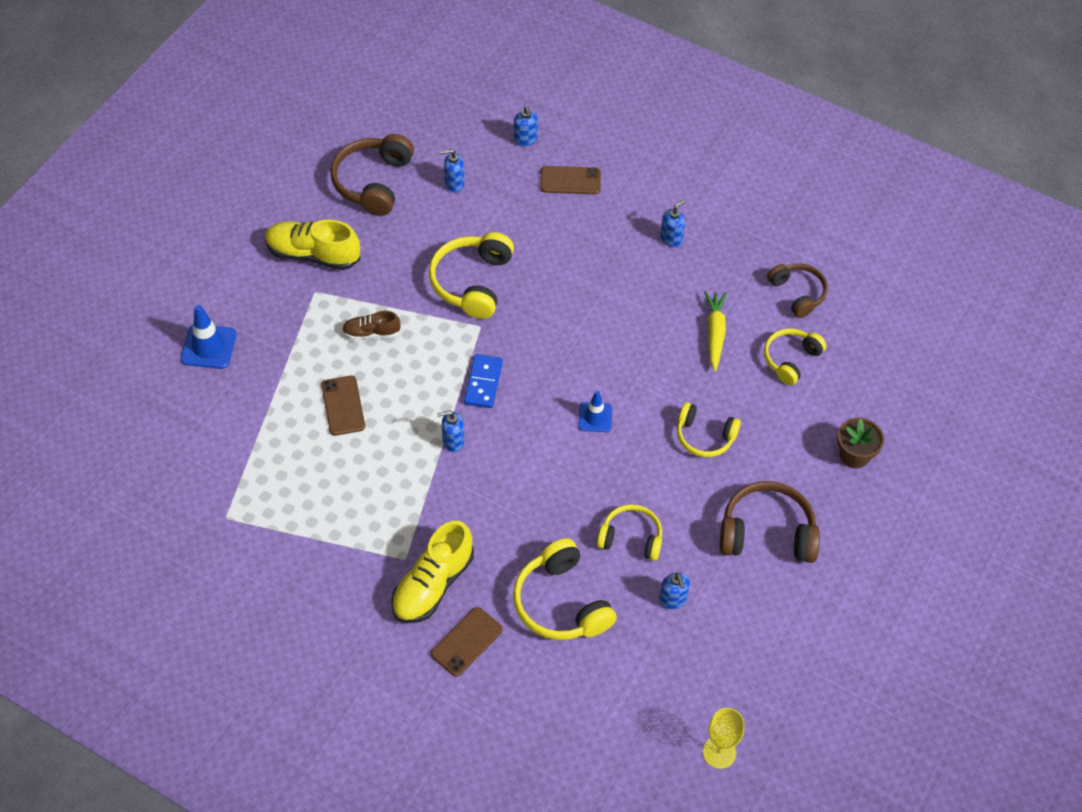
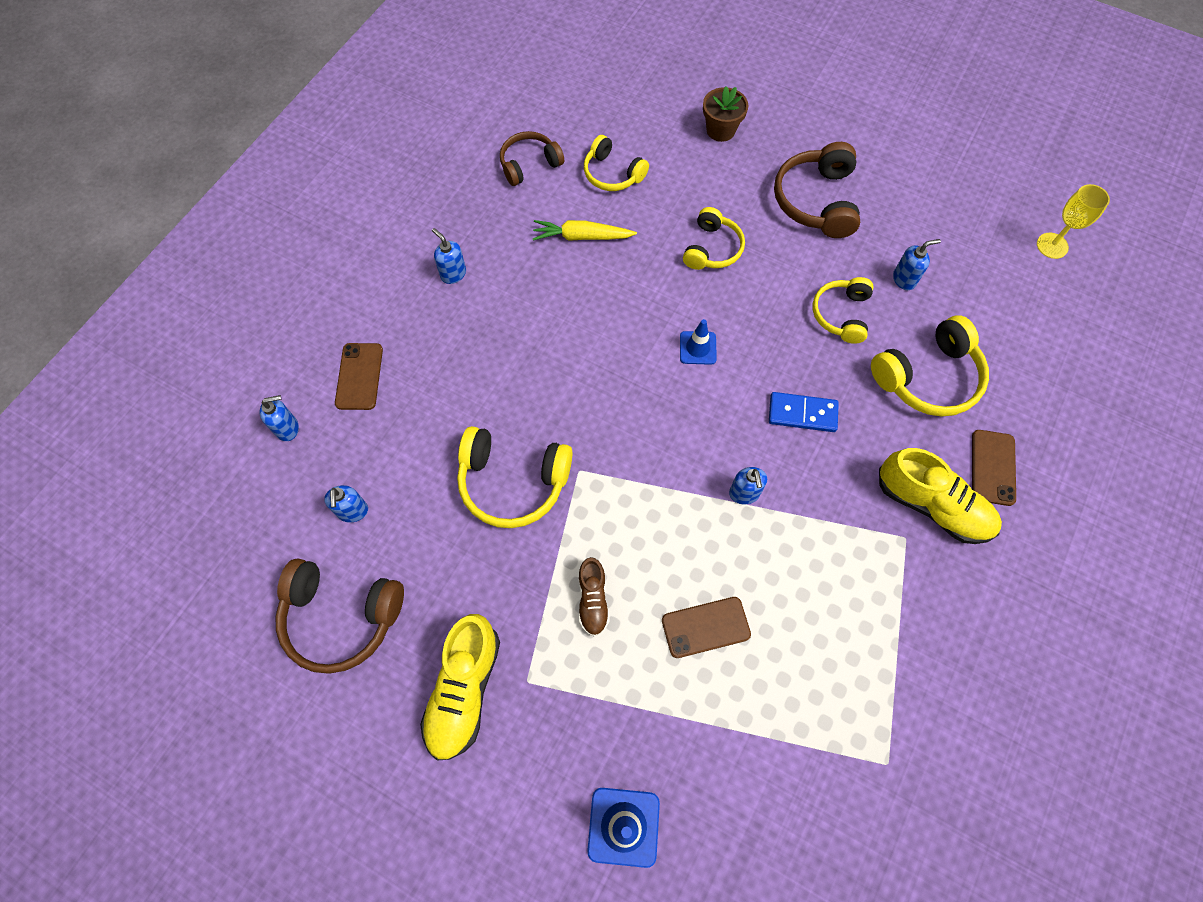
camera: 90 degrees left, 10 degrees up
(466, 641) = (992, 467): brown phone -> brown phone turned 60 degrees clockwise
(483, 383) = (660, 463): blue domino -> blue domino (802, 413)

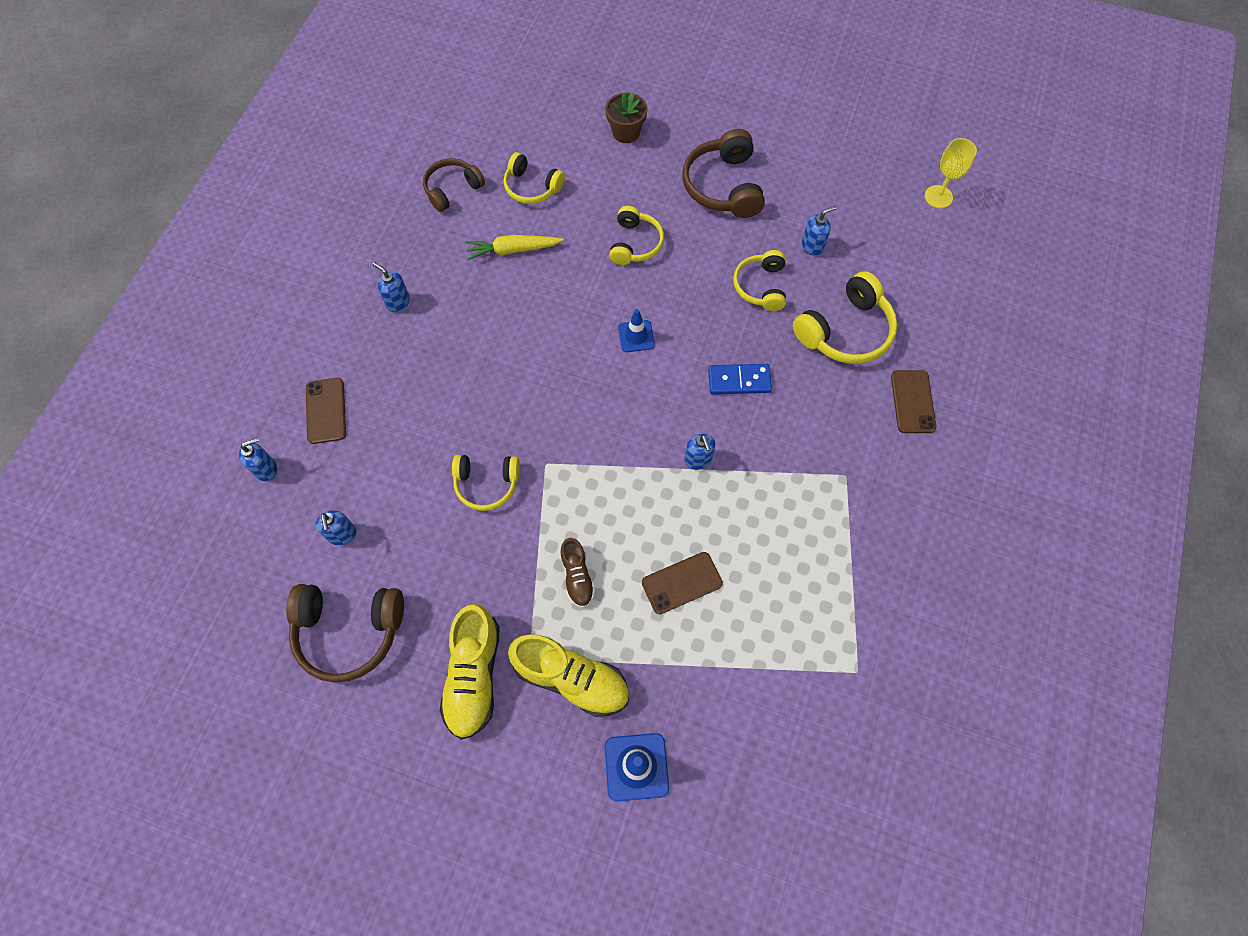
camera: 10 degrees left, 0 degrees up
(513, 482) = (487, 484): yellow headphones -> yellow headphones, size x0.65
(932, 505) = (864, 443): yellow shoe -> yellow shoe (571, 678)

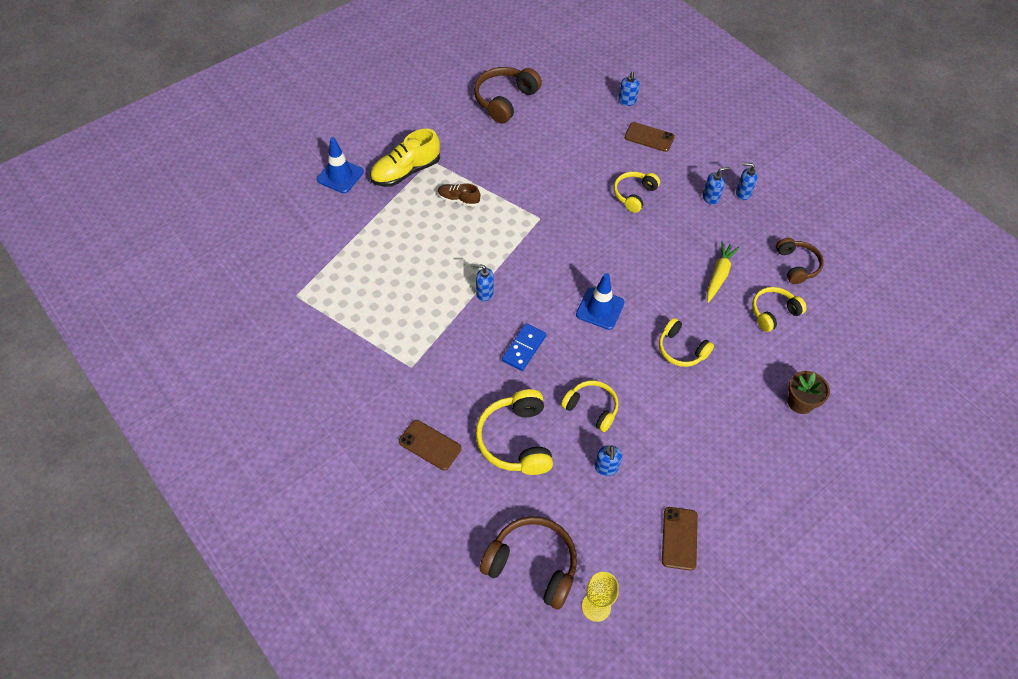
camera: 120 degrees right, 10 degrees down
(342, 535) = (562, 116): blue soap dispenser -> blue soap dispenser (743, 193)
(474, 676) = (441, 136): yellow shoe -> none
(487, 484) = (547, 186): yellow headphones -> yellow headphones (634, 195)
(636, 336) = (600, 309): blue traffic cone -> blue traffic cone, size x1.50
(681, 583) = (415, 243): brown phone -> brown phone (679, 538)
(724, 186) = (704, 440): brown headphones -> brown headphones (532, 565)

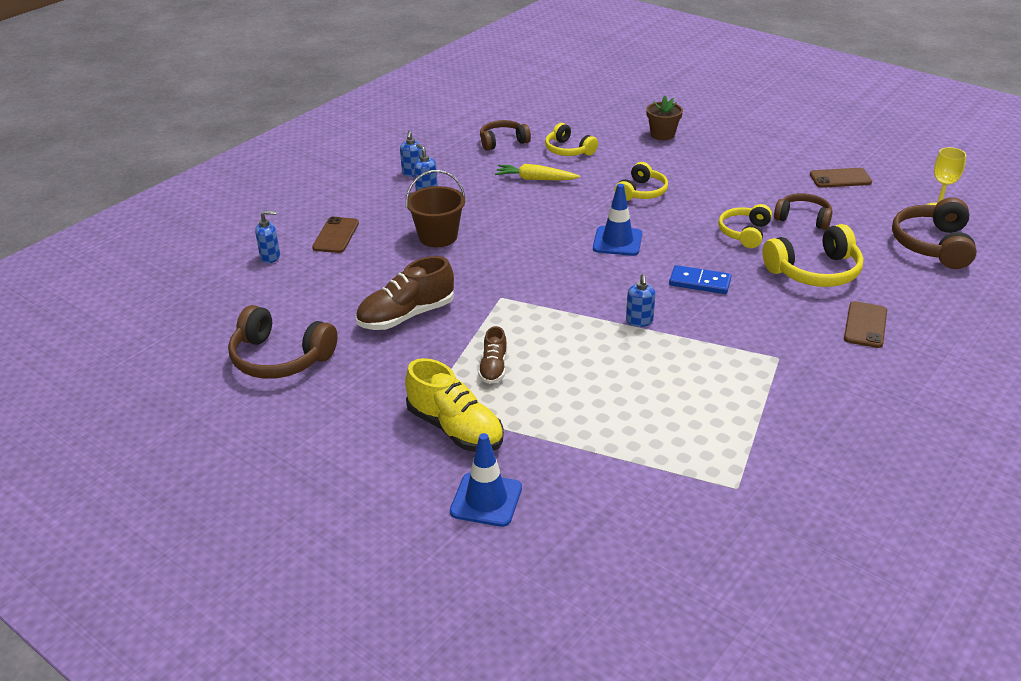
camera: 100 degrees left, 20 degrees down
(532, 164) = (406, 316): none -> brown shoe
(606, 468) = (803, 219): blue soap dispenser -> brown headphones
(634, 195) = (438, 237): yellow headphones -> brown bucket

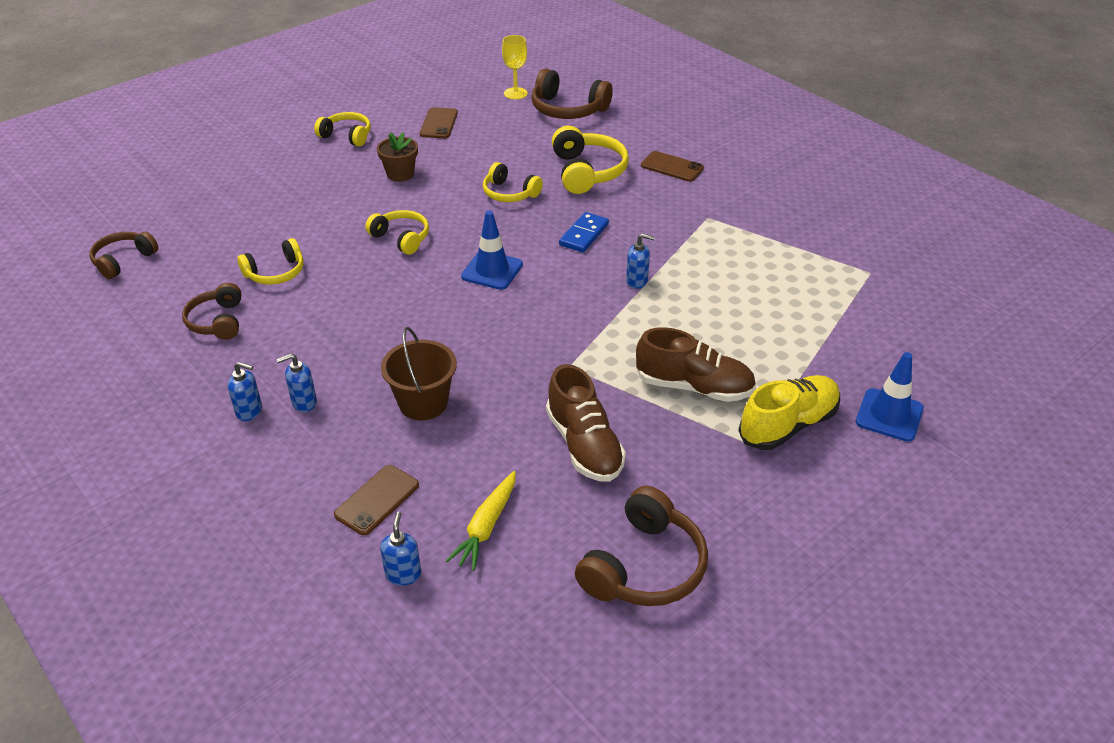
camera: 80 degrees left, 5 degrees up
(336, 235) = (377, 500): brown phone -> brown phone turned 75 degrees counterclockwise
(493, 368) = (694, 387): brown shoe -> brown shoe, size x1.77
(535, 179) = (329, 308): yellow carrot -> yellow carrot (486, 527)
(662, 134) = (284, 202): brown flower pot -> brown flower pot (400, 174)
(781, 140) = (346, 136): none -> yellow headphones
(803, 219) = (499, 158): brown headphones -> brown headphones (123, 261)

